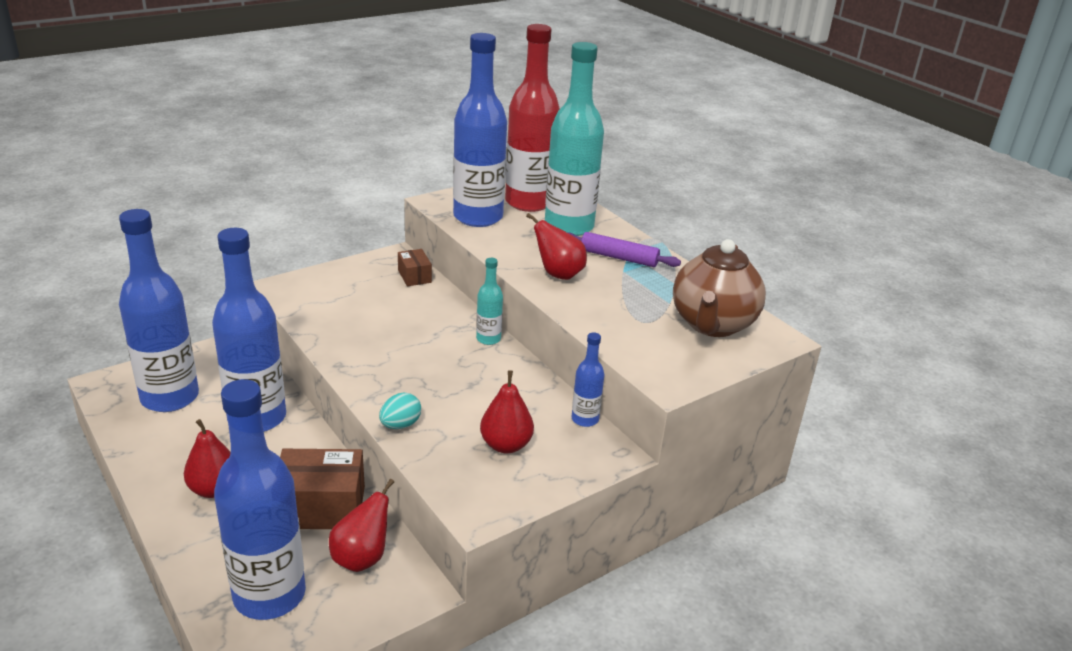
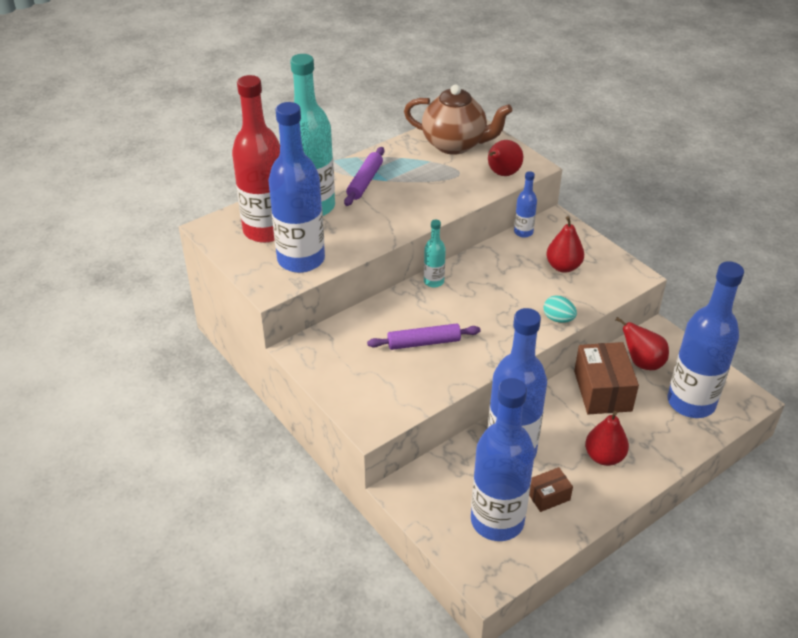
camera: 90 degrees left, 10 degrees up
(386, 324) = (423, 342): none -> purple rolling pin
(414, 276) = (337, 334): brown box -> brown box (548, 496)
(558, 274) = (399, 211): red pear -> red pear (502, 174)

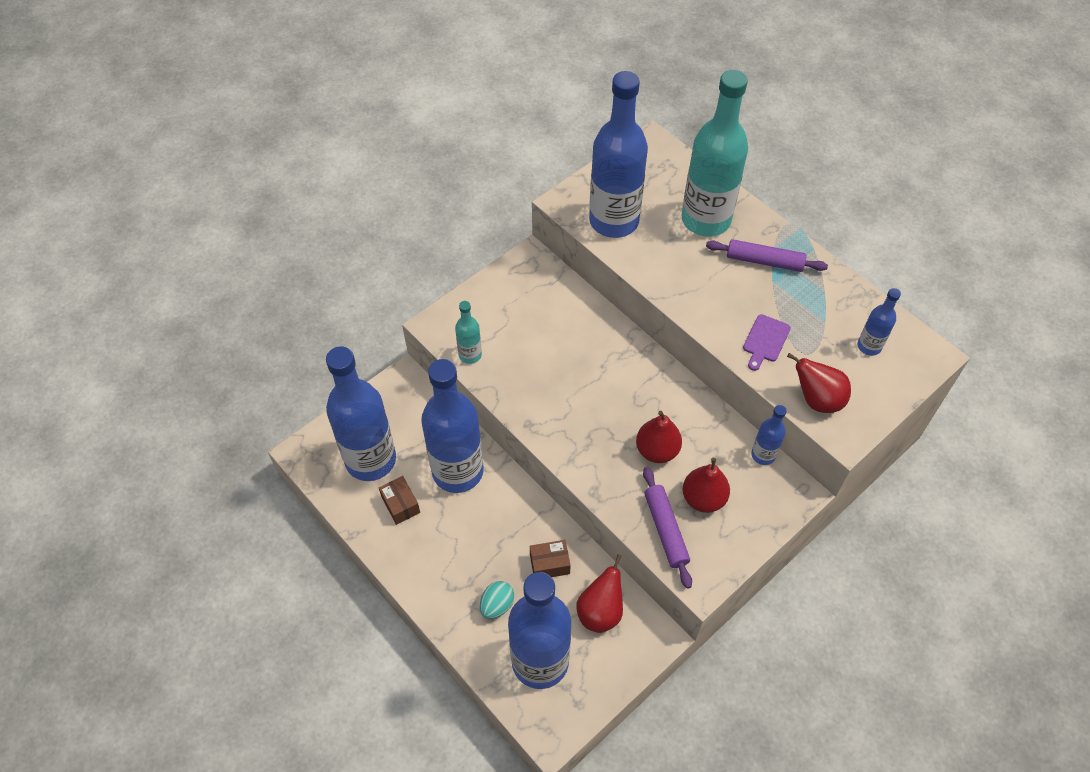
camera: 85 degrees right, 15 degrees up
(266, 230) = (657, 187): red bottle -> none
(423, 342) = (553, 361): purple rolling pin -> purple rolling pin (665, 530)
(433, 281) = (652, 365): turquoise bottle -> turquoise bottle (470, 355)
(445, 191) = (765, 340): none -> purple cutting board
(455, 145) = (869, 346): brown teapot -> blue bottle
(558, 319) = (607, 490): turquoise egg -> turquoise egg (497, 605)
(602, 391) = (549, 564): brown box -> brown box, size x0.53
(604, 457) = (453, 560): red pear -> red pear (657, 450)

